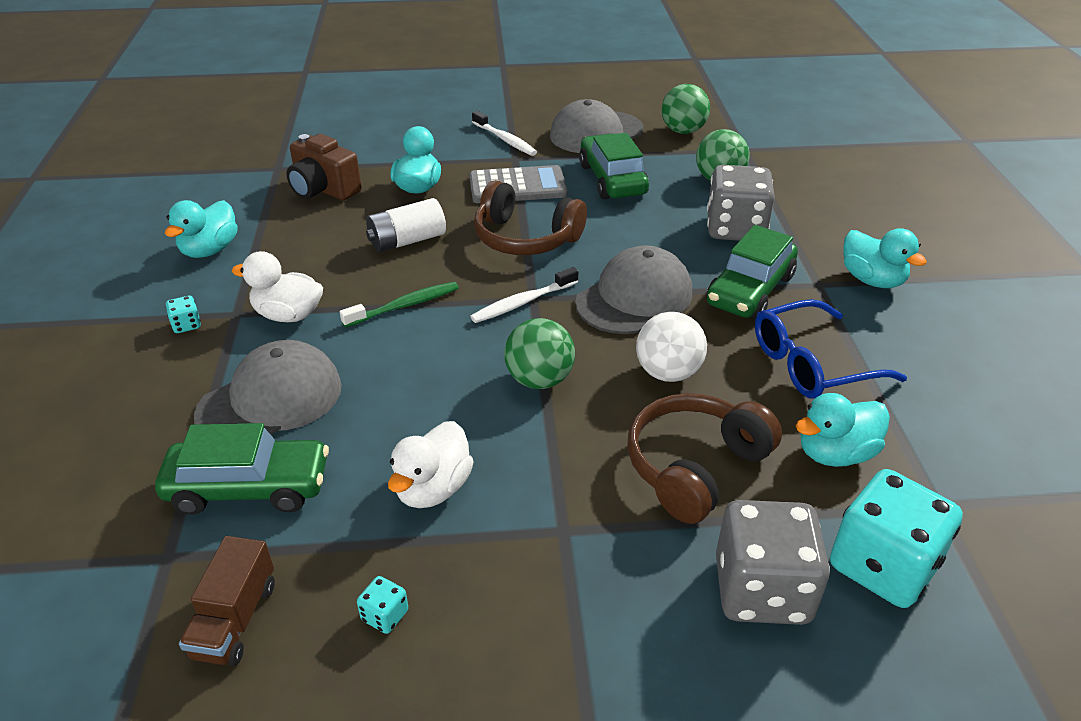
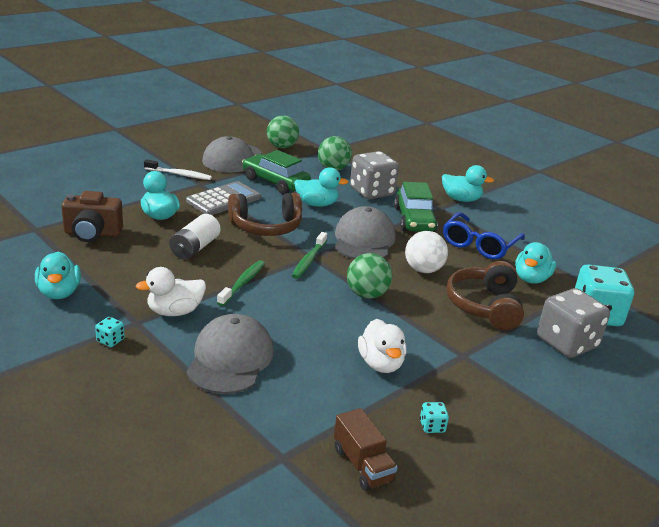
camera: 40 degrees left, 10 degrees down
(249, 487) = (281, 405): green car -> none
(522, 302) = (309, 260): white toothbrush -> green toothbrush
(631, 225) = (316, 204): none -> turquoise duck

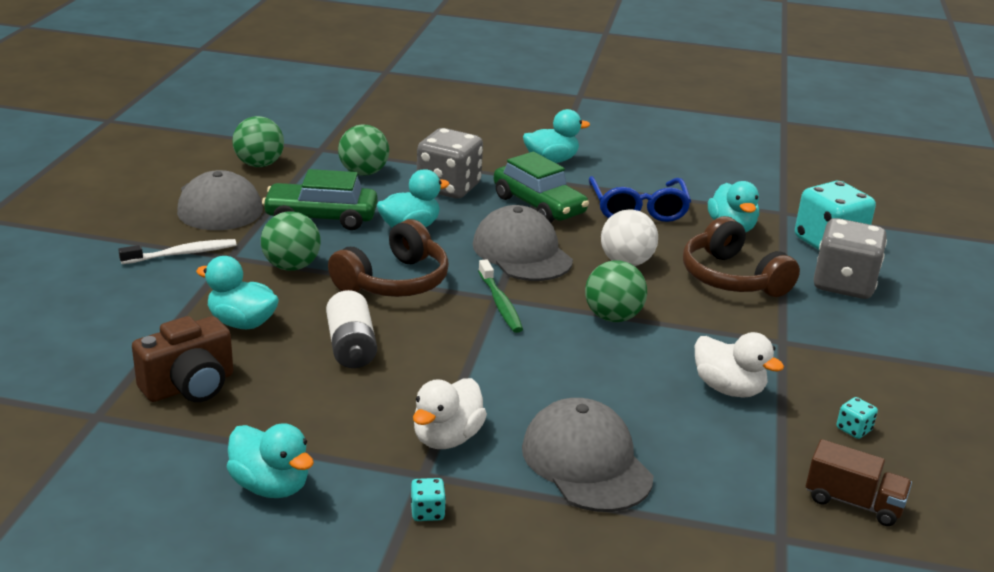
camera: 35 degrees left, 0 degrees up
(223, 199) = (291, 266): grey calculator -> green ball
(243, 283) = (470, 365): green toothbrush -> none

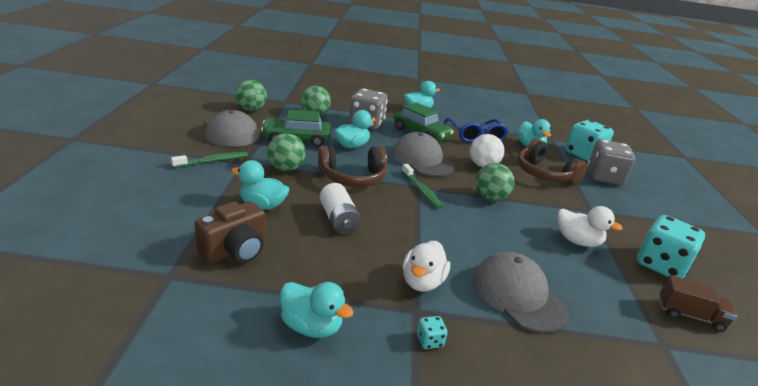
camera: 10 degrees left, 0 degrees up
(182, 254) = (213, 161): white toothbrush -> green toothbrush
(394, 281) = (352, 177): brown headphones -> brown headphones turned 45 degrees clockwise
(853, 429) = (660, 265): turquoise dice -> turquoise dice, size x2.48

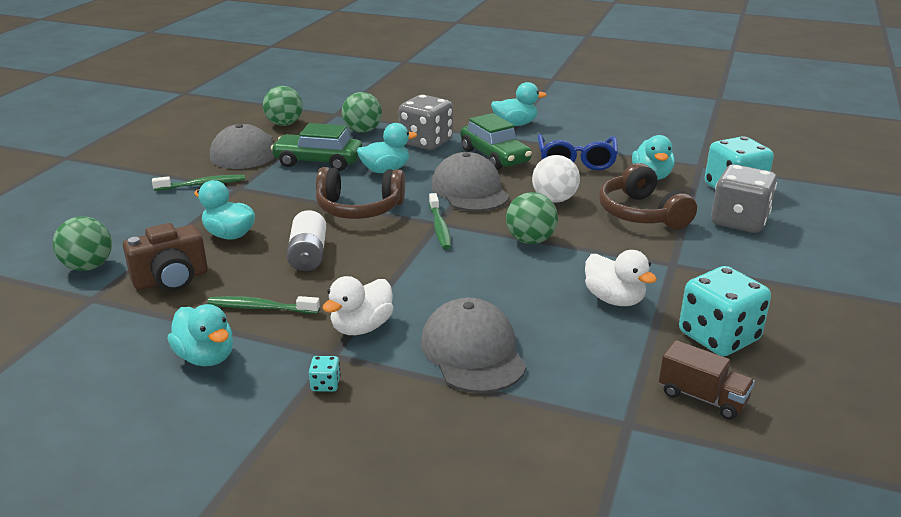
camera: 20 degrees right, 0 degrees up
(286, 168) = (282, 195): green ball -> green ball (88, 267)
(329, 271) = (260, 308): none -> green toothbrush

